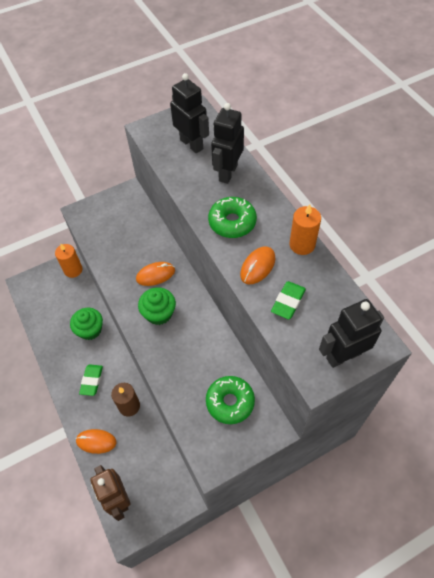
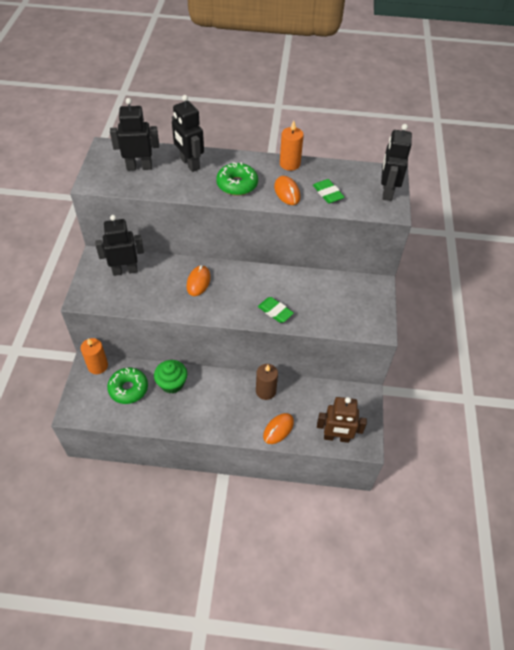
camera: 60 degrees left, 5 degrees down
(92, 381) = (221, 406): green eraser -> green eraser (275, 311)
(128, 218) = (125, 270): none -> black robot
(159, 313) = (235, 297): green cupcake -> none
(230, 402) = (342, 296): green donut -> green donut (128, 389)

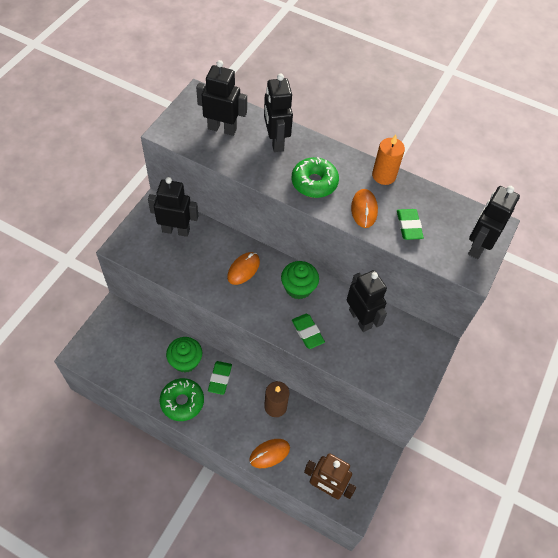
camera: 20 degrees right, 5 degrees up
(98, 366) = (122, 314): orange candle -> none
(128, 389) = (141, 350): green donut -> green donut (182, 402)
(208, 386) = (220, 378): none -> green eraser
(251, 281) = (298, 288): none -> green cupcake
(312, 287) = (360, 319): none -> black robot

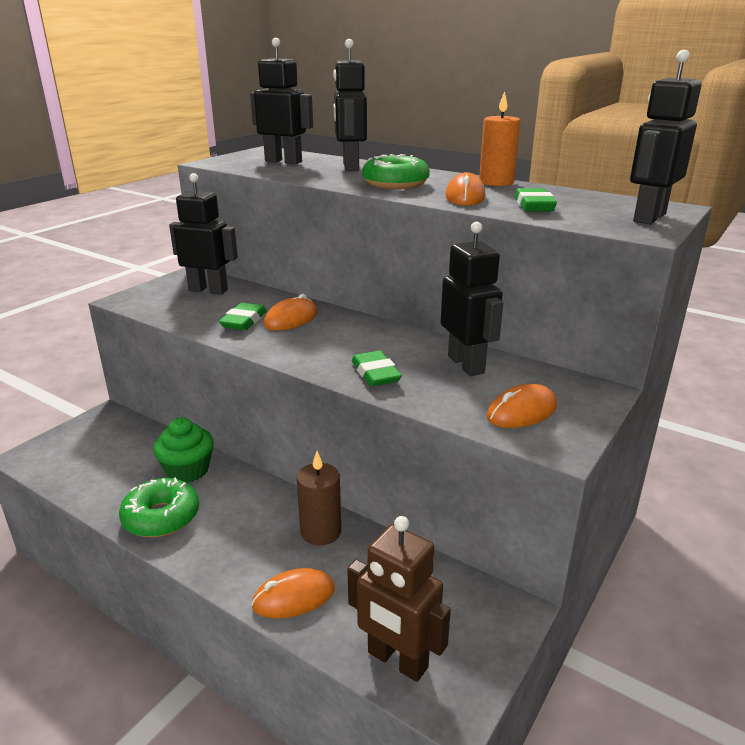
camera: 10 degrees right, 30 degrees down
(220, 378) = (235, 493): green eraser -> green eraser (244, 321)
(298, 288) = (370, 335): green cupcake -> none
(392, 366) = (521, 412): none -> orange mouse

